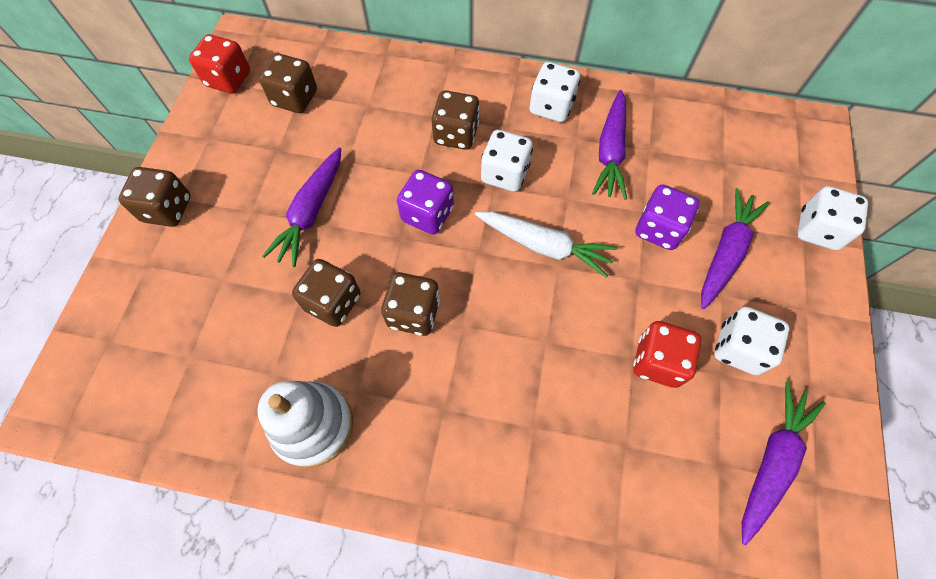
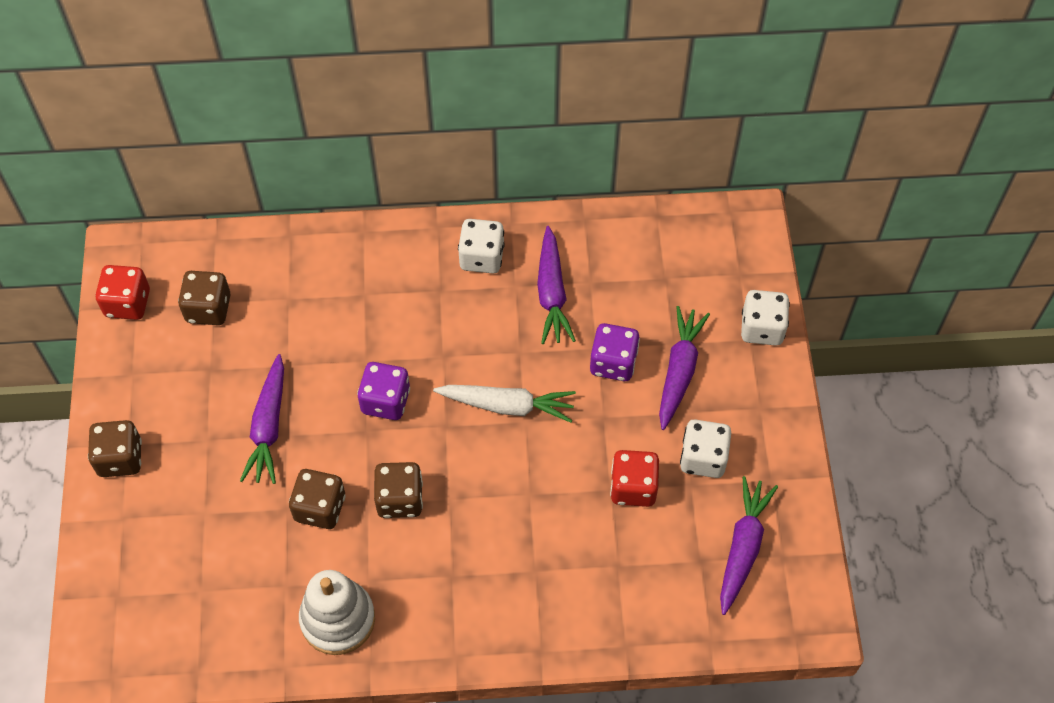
camera: 15 degrees left, 5 degrees down
(456, 134) = (391, 310): brown dice -> none
(505, 174) = (451, 341): white dice -> none

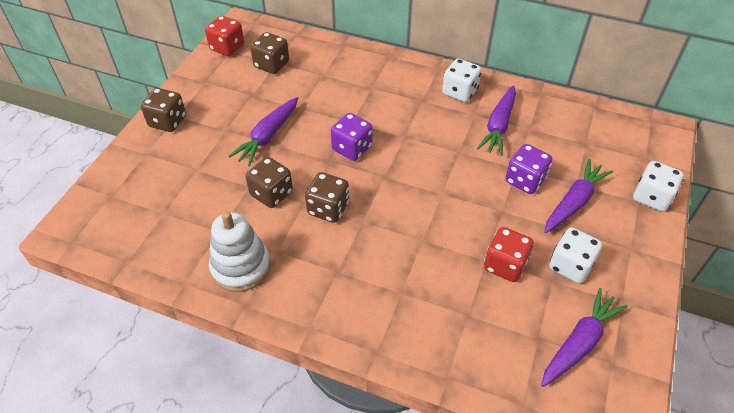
camera: 25 degrees right, 10 degrees down
(507, 406) = (434, 179): white carrot -> none

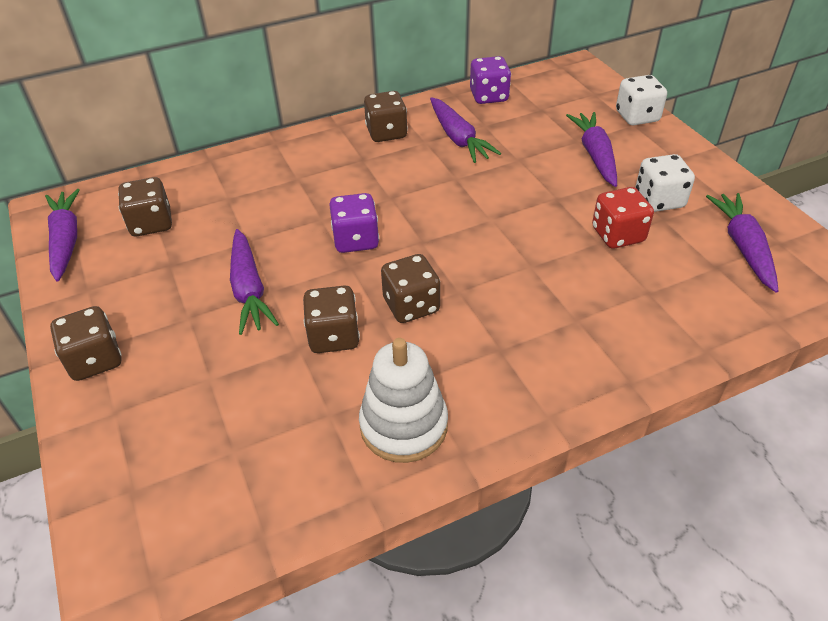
camera: 45 degrees left, 5 degrees down
(227, 48) = (66, 240): red dice -> purple carrot
(459, 92) = (386, 133): white dice -> brown dice
(525, 180) = (538, 164): purple dice -> purple dice (489, 96)

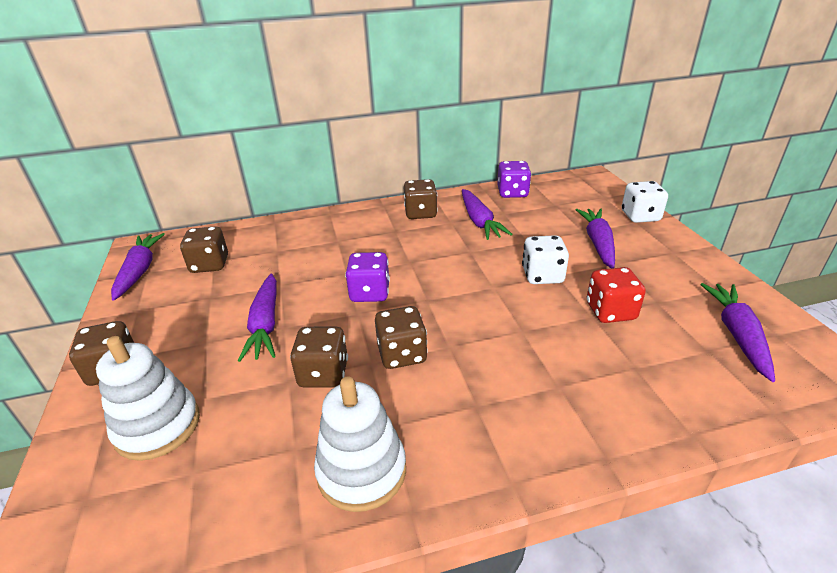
camera: 10 degrees right, 10 degrees down
(175, 412) = (158, 426): none -> white stacking toy
(659, 200) = (654, 285): white dice -> white dice (542, 275)

